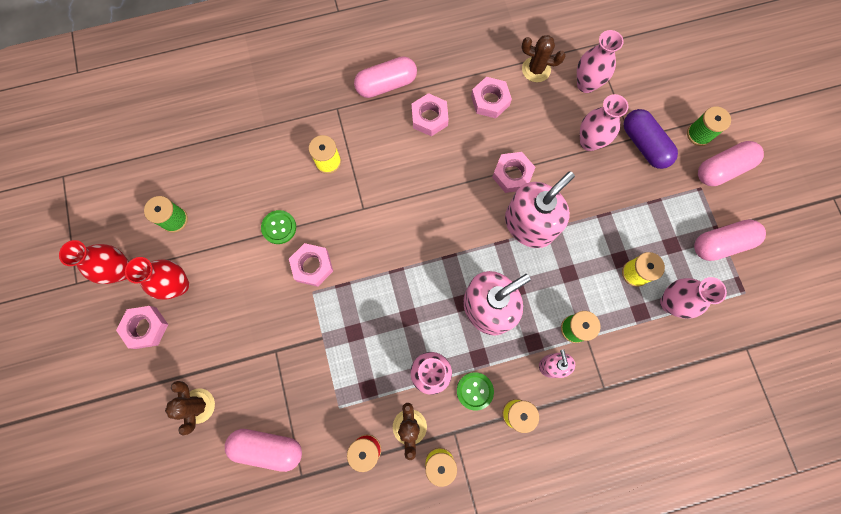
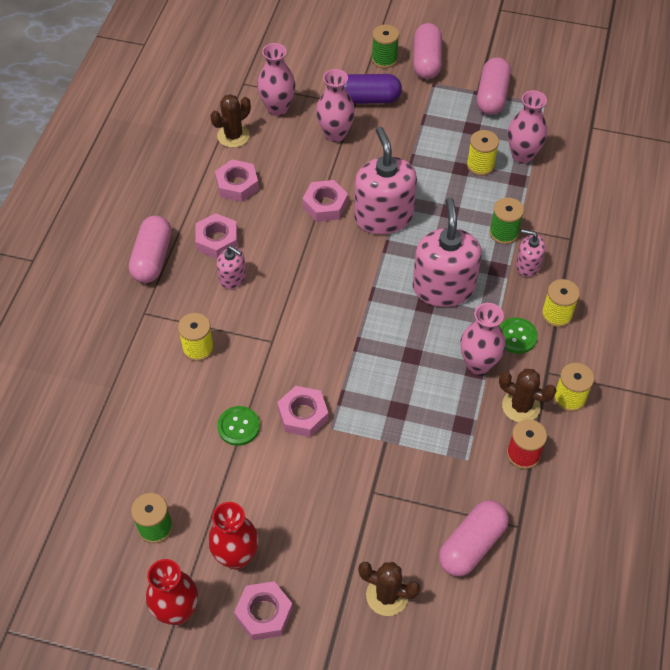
camera: 60 degrees left, 20 degrees down
(402, 148) = (233, 278): none -> pink soap dispenser

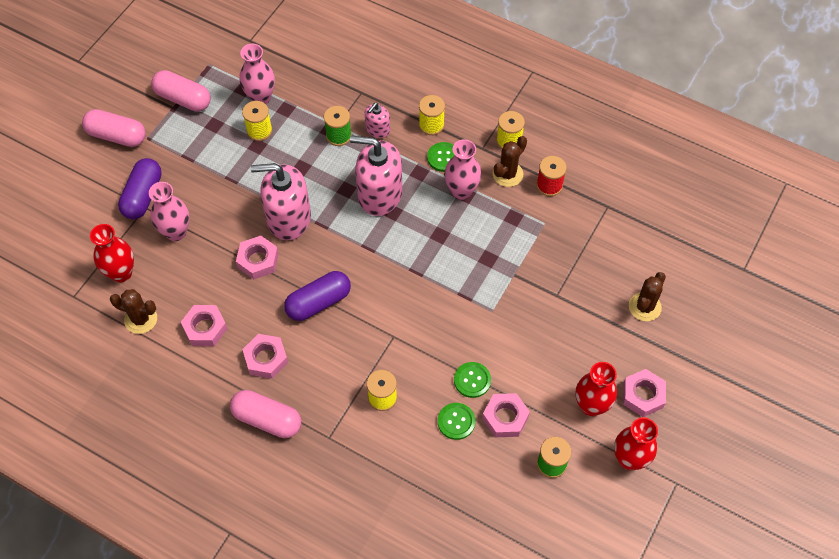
camera: 75 degrees left, 5 degrees up
(185, 422) = (456, 421): none -> green button
(233, 136) = (141, 319): brown cactus -> brown cactus turned 45 degrees counterclockwise
(233, 278) = (314, 354): pink soap dispenser -> none
(277, 108) = (121, 273): pink vase -> red vase
(292, 266) = (318, 302): none -> purple capsule
(303, 415) = (474, 328): pink nut -> pink nut (505, 417)
(384, 59) = (98, 168): green spool -> none
(471, 545) = (615, 240): pink capsule -> none

